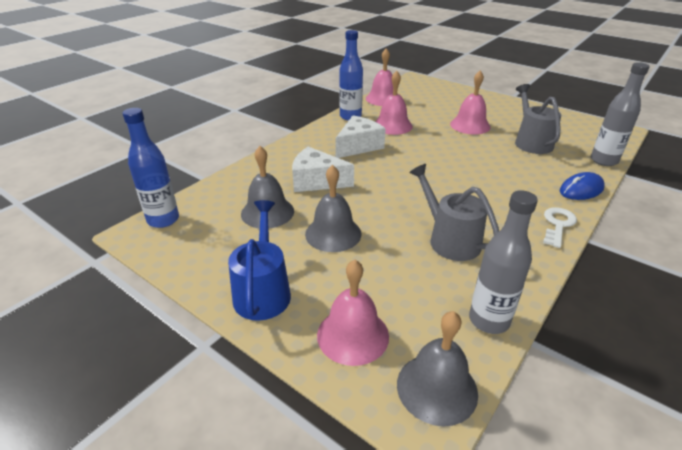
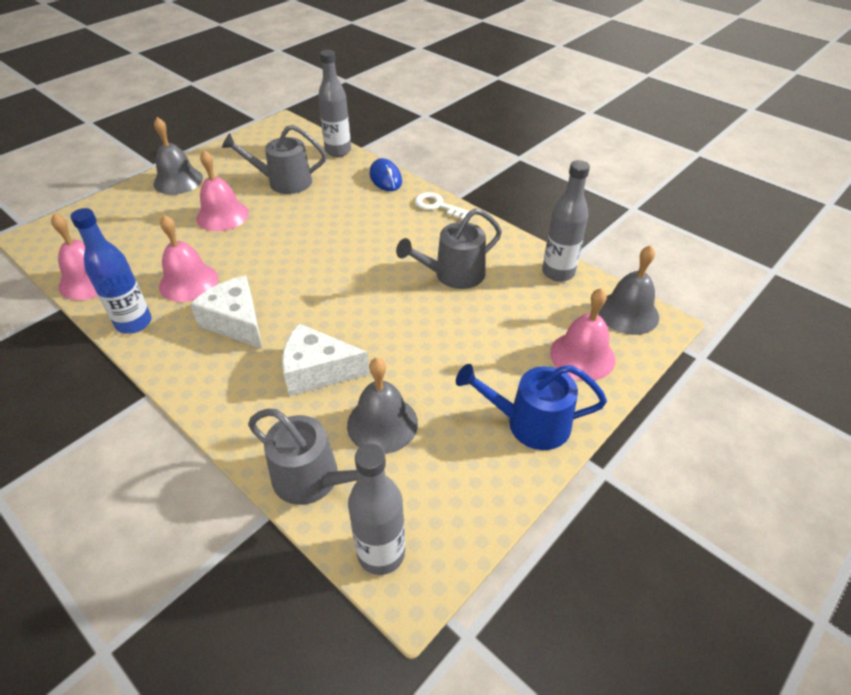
camera: 85 degrees left, 10 degrees up
(163, 220) = (381, 553): blue bottle -> grey bottle
(224, 189) = (313, 479): none -> grey watering can
(316, 181) = (318, 371): white cheese -> white cheese turned 75 degrees clockwise
(333, 233) = (435, 360): grey bell -> grey bell (178, 180)

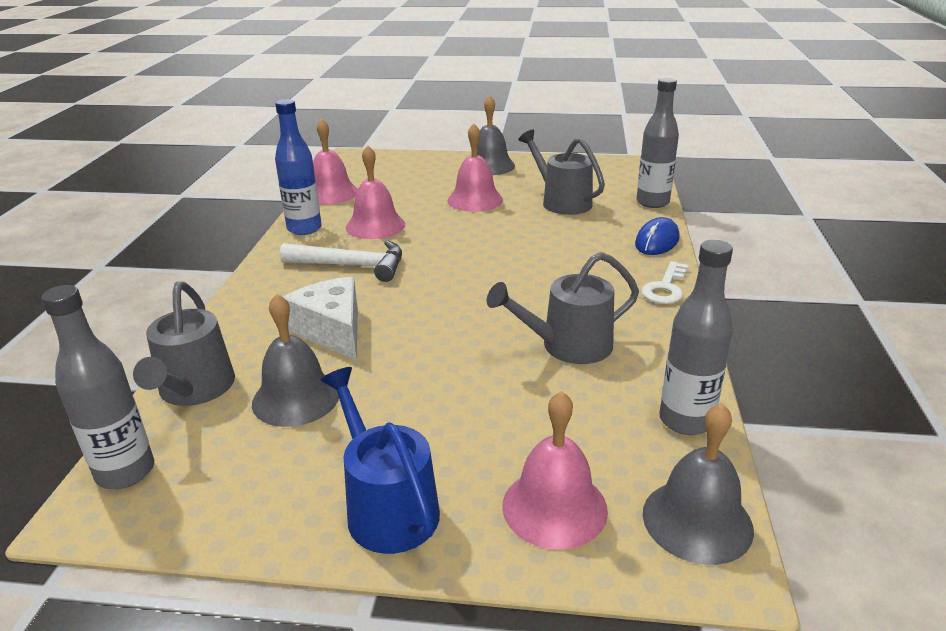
camera: 55 degrees right, 15 degrees down
(236, 322) = (351, 266): white cheese -> white hammer
(438, 206) = (665, 288): white key -> white key turned 150 degrees counterclockwise
(454, 275) = (568, 346): grey watering can -> grey watering can turned 45 degrees counterclockwise

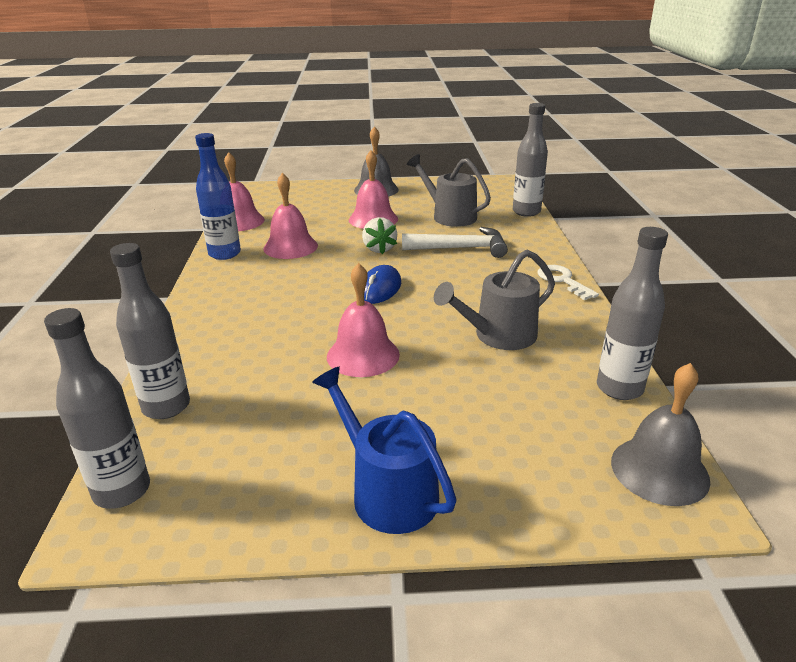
camera: 10 degrees left, 0 degrees up
(194, 389) = (166, 407): grey watering can -> grey bottle
(296, 398) = (268, 404): grey bell -> none
(332, 331) = (282, 341): white cheese -> none
(351, 266) = (280, 283): white hammer -> white hammer (460, 248)
(470, 235) = (379, 249): none -> white strawberry
(554, 507) = (536, 474): pink bell -> pink bell (363, 355)
(657, 241) = (541, 243): blue mouse -> blue mouse (379, 289)
(665, 288) = (562, 281): white key -> white key turned 135 degrees clockwise

